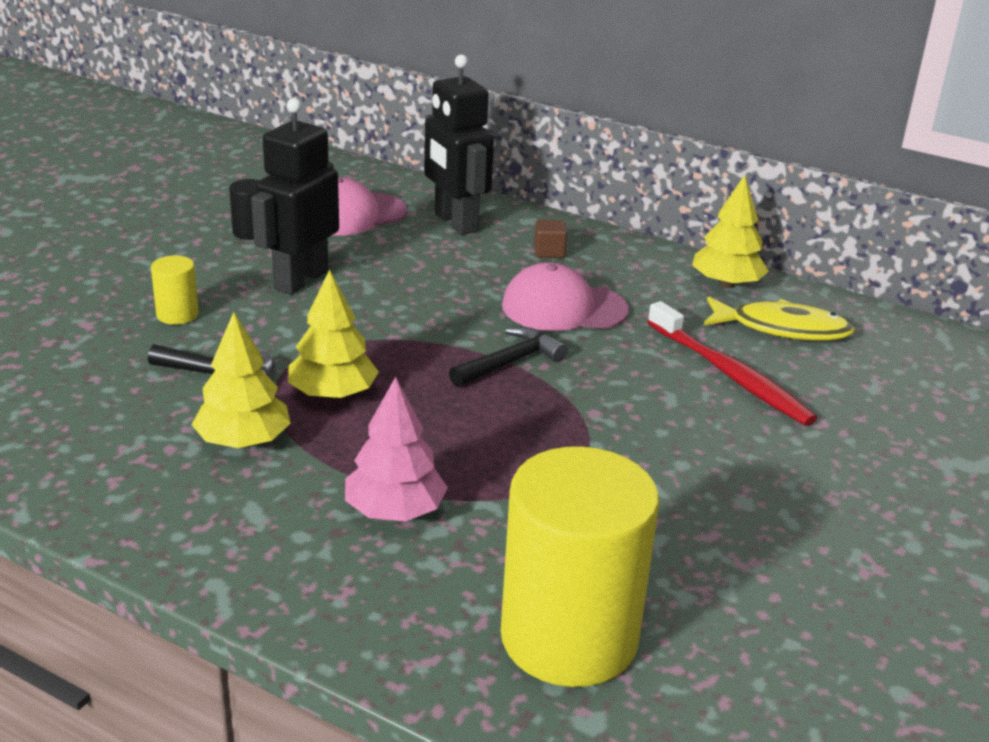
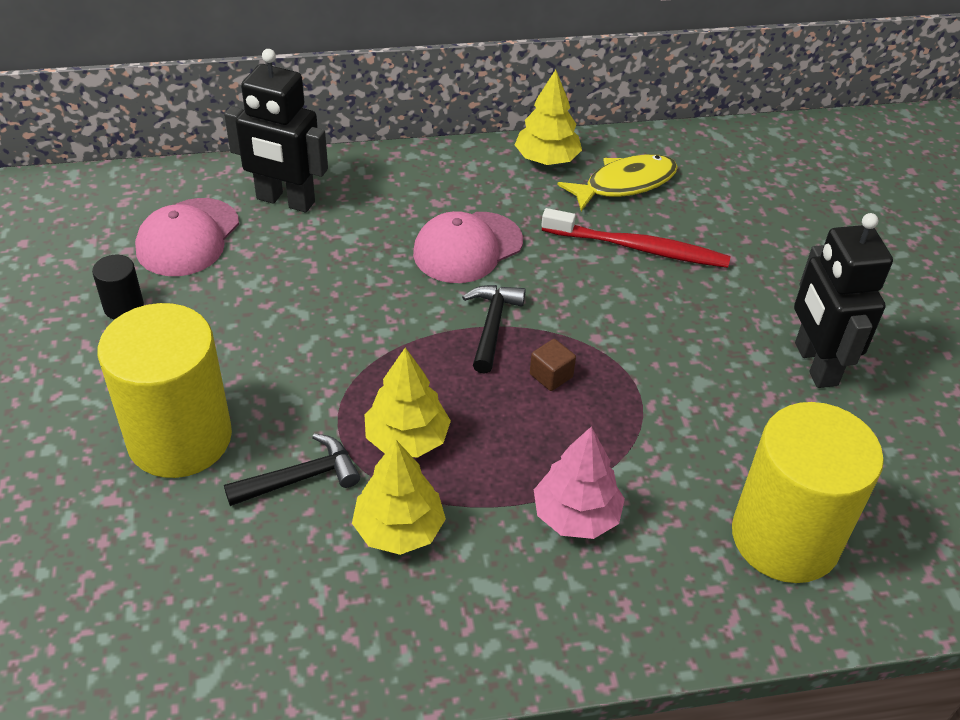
camera: 40 degrees left, 15 degrees up
(177, 314) = (180, 438): yellow cylinder -> yellow cylinder, size x2.37
(300, 280) = (235, 336): black robot -> black robot (814, 364)
(549, 252) = (392, 194): brown cube -> brown cube (551, 376)

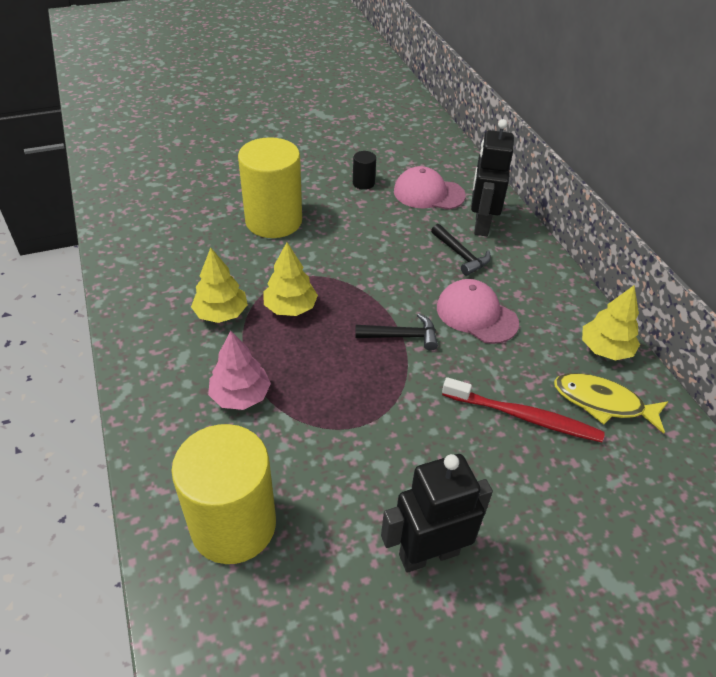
camera: 80 degrees right, 0 degrees up
(301, 478) = (253, 269): black hammer -> black hammer (461, 255)
(551, 376) = (363, 372): brown cube -> none
(624, 184) = (603, 403): yellow fish -> yellow fish turned 150 degrees clockwise
(638, 248) = (524, 417): red toothbrush -> red toothbrush turned 75 degrees counterclockwise

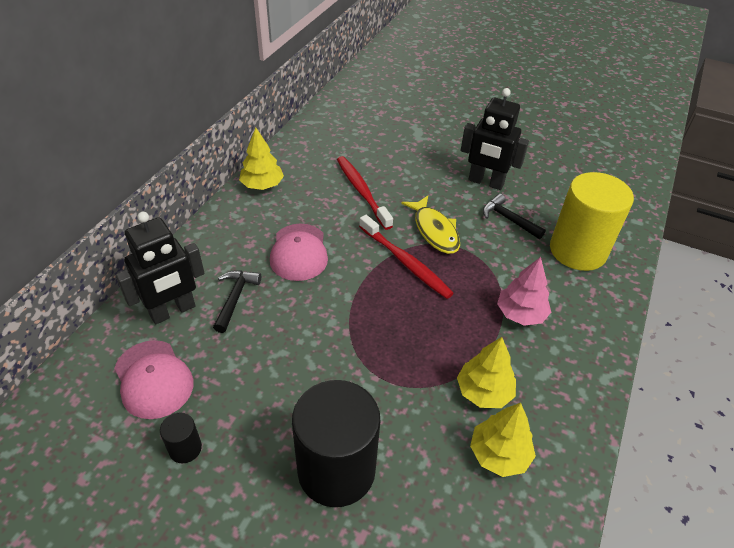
camera: 135 degrees left, 0 degrees up
(273, 221) = (336, 470): yellow cylinder -> black cylinder
(290, 307) = (422, 354): yellow tree -> yellow tree (499, 454)
(387, 370) = (405, 262): none -> red toothbrush
(402, 336) = (367, 274): black hammer -> black hammer (508, 219)
(603, 403) = (311, 170): yellow fish -> yellow fish (434, 231)

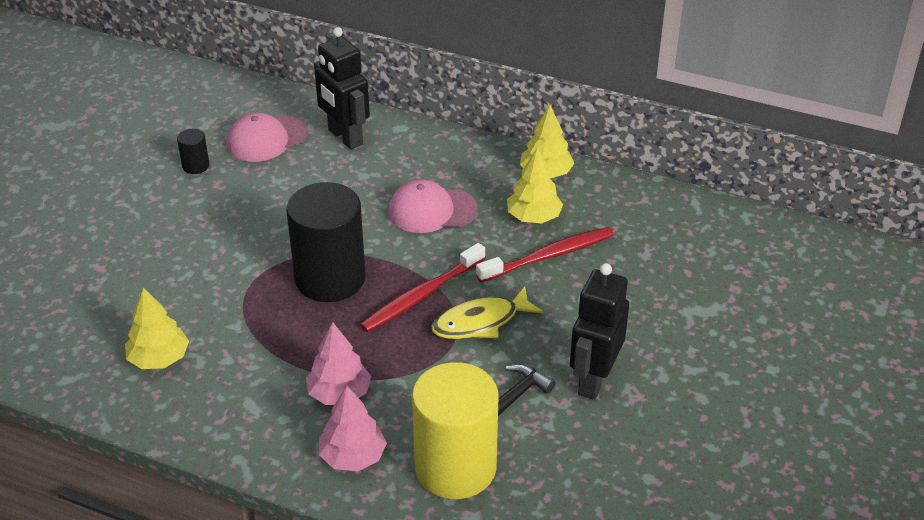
camera: 90 degrees right, 5 degrees down
(235, 298) = (362, 173): black hammer -> none
(336, 470) = (161, 251): black cylinder -> black cylinder (330, 278)
(484, 391) = (232, 352): yellow tree -> yellow tree (533, 217)
(583, 305) = (352, 456): none -> pink tree

